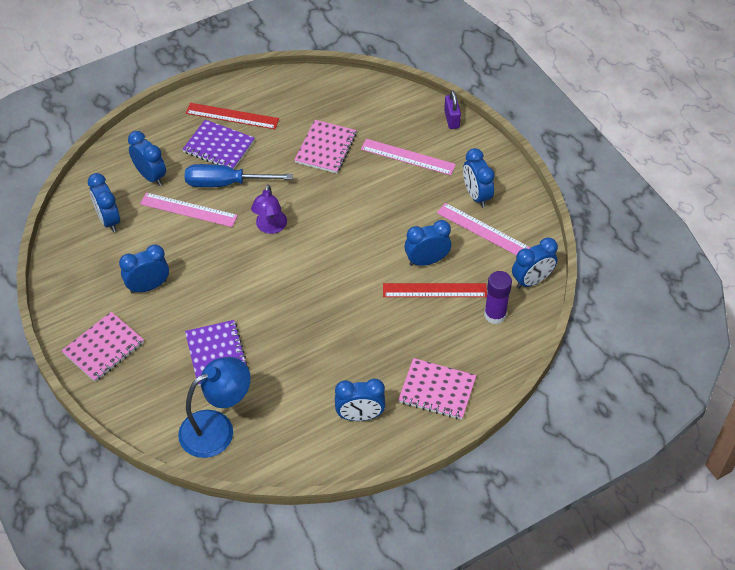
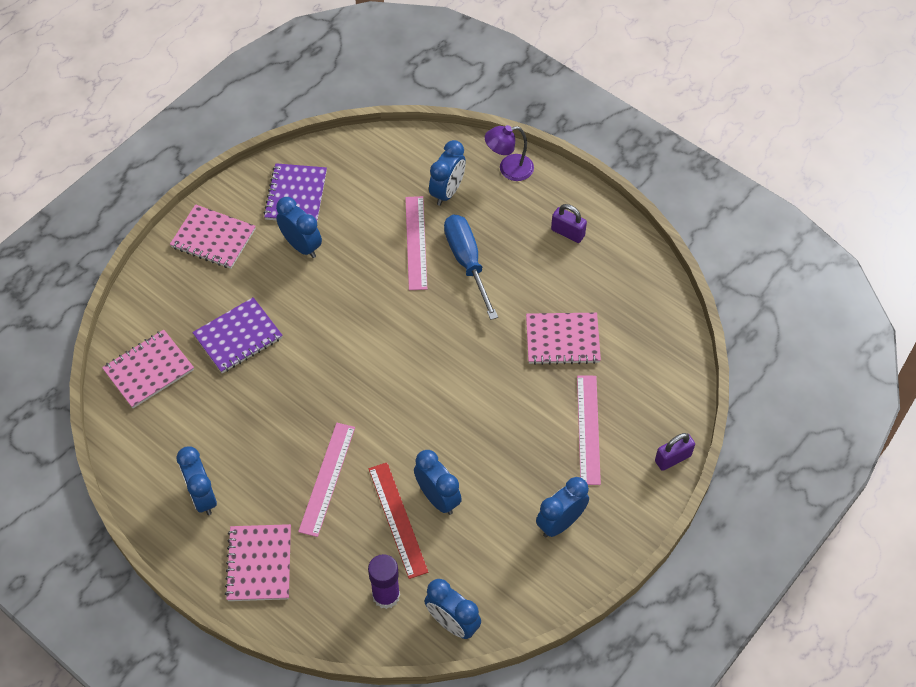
camera: 70 degrees right, 5 degrees up
(109, 220) = (373, 179): blue clock -> none
(217, 428) = (149, 370): blue lamp -> pink notebook
(219, 147) = (516, 237): purple notebook -> purple notebook (296, 195)
(232, 116) = (567, 233): red ruler -> purple padlock
(270, 227) = (423, 326): purple lamp -> purple lamp (509, 169)
(482, 230) = (508, 545): pink ruler -> pink ruler (327, 478)

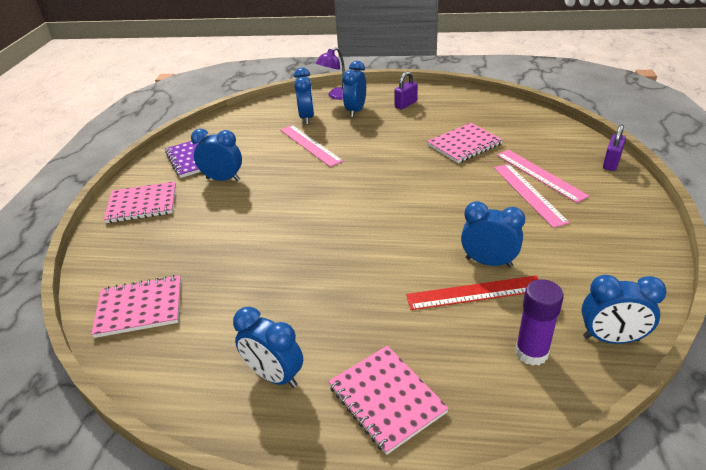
camera: 30 degrees left, 20 degrees down
(149, 370) = (140, 308): pink notebook -> pink notebook turned 60 degrees clockwise
(238, 337) = (213, 248): purple notebook -> none
(327, 478) = (383, 298): pink ruler -> pink ruler (528, 194)
(398, 519) = (474, 292): red ruler -> red ruler turned 45 degrees counterclockwise
(467, 262) = (356, 139): blue screwdriver -> none
(560, 523) = (594, 229): blue clock -> blue clock (356, 111)
(567, 233) = (406, 104): purple padlock -> purple padlock turned 45 degrees counterclockwise

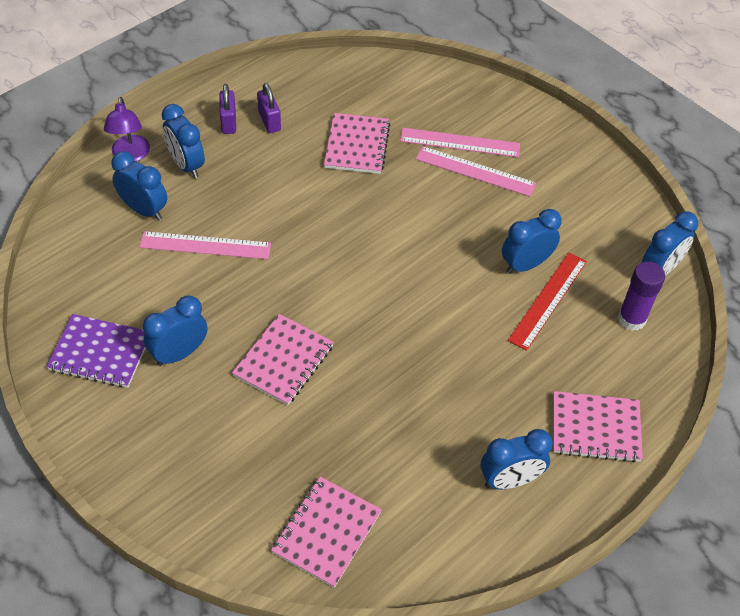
camera: 55 degrees left, 15 degrees up
(142, 204) = (140, 447): pink notebook -> pink notebook (283, 361)
(611, 163) = (496, 92): purple padlock -> purple padlock (269, 121)

